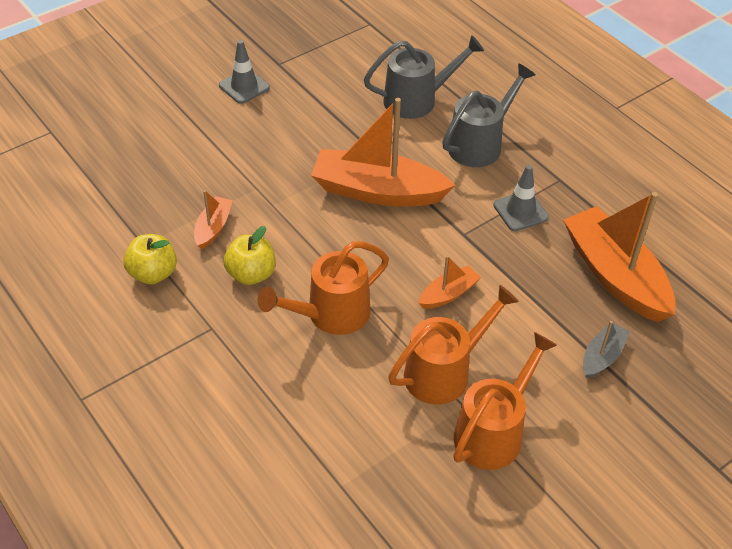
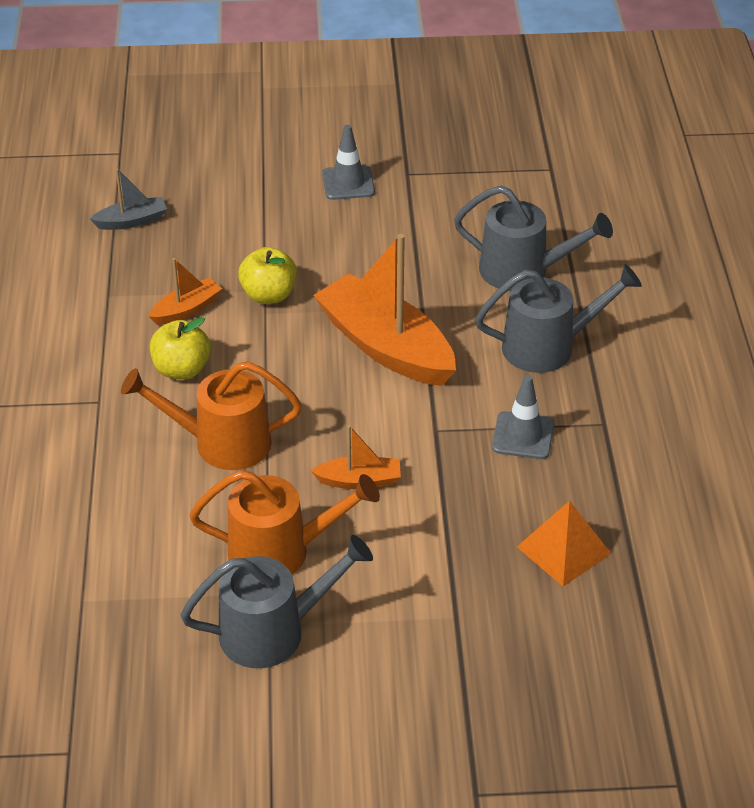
camera: 35 degrees right, 5 degrees down
(153, 273) = (92, 327): yellow apple -> yellow apple (269, 295)
(494, 432) = (274, 631): orange watering can -> grey watering can
(602, 356) = (462, 621): grey boat -> grey boat (132, 221)
(615, 275) = (563, 550): orange boat -> orange pyramid

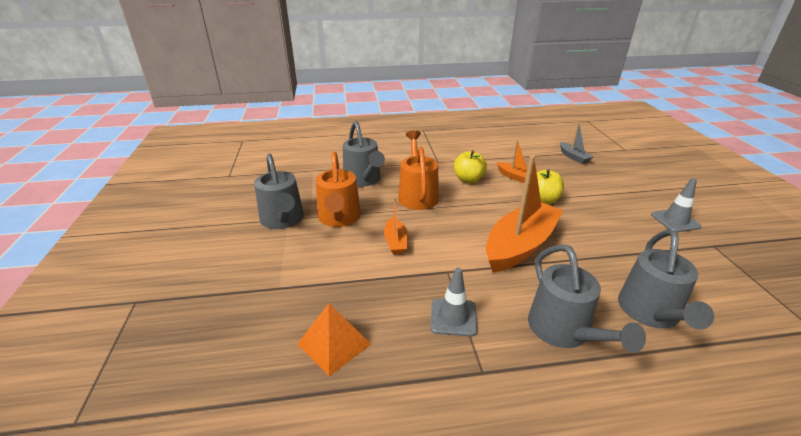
camera: 85 degrees right, 10 degrees down
(148, 516) = (364, 180): none -> grey watering can

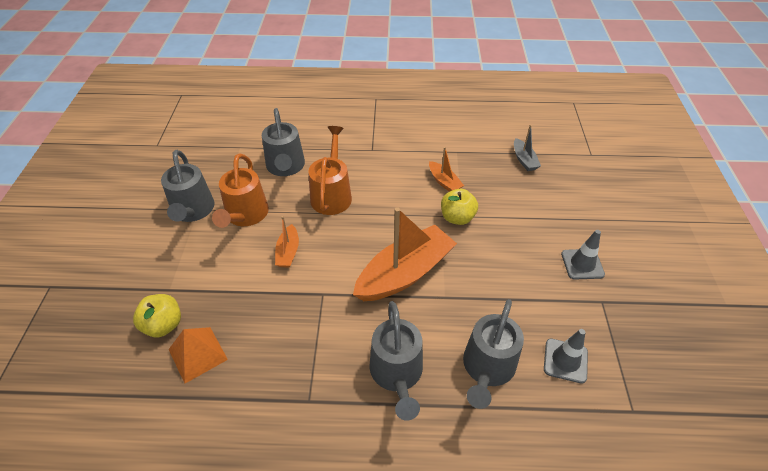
camera: 10 degrees right, 15 degrees up
(453, 317) = (307, 344): grey traffic cone -> grey traffic cone (565, 360)
(468, 179) = (393, 179): yellow apple -> yellow apple (163, 325)

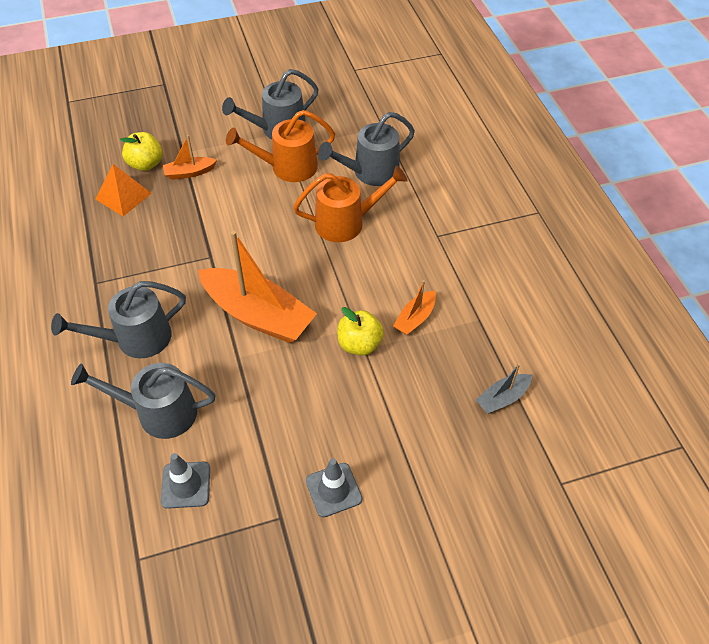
camera: 70 degrees right, 5 degrees up
(288, 252) = (253, 214): orange boat -> orange boat (189, 173)

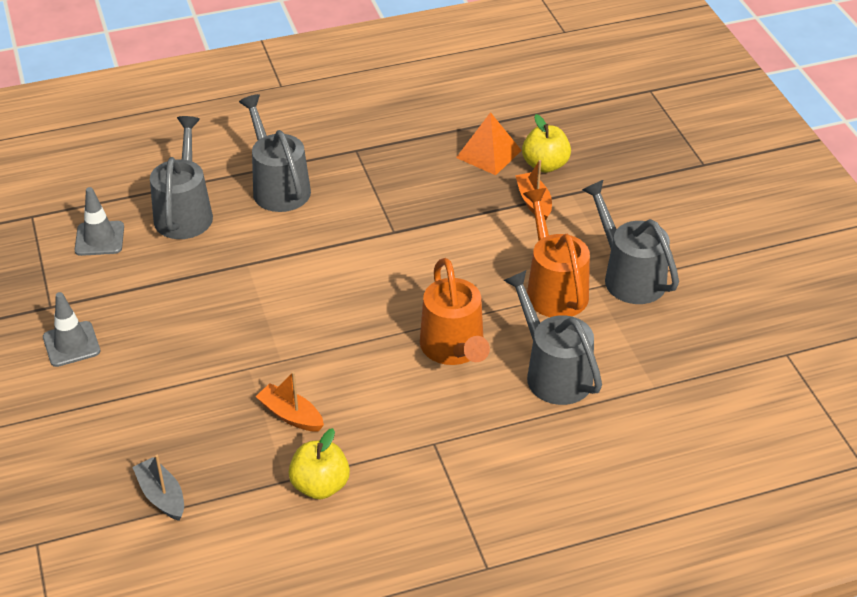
camera: 90 degrees right, 10 degrees down
(258, 315) = (305, 275): orange boat -> none
(359, 344) = (255, 363): yellow apple -> yellow apple (320, 486)

